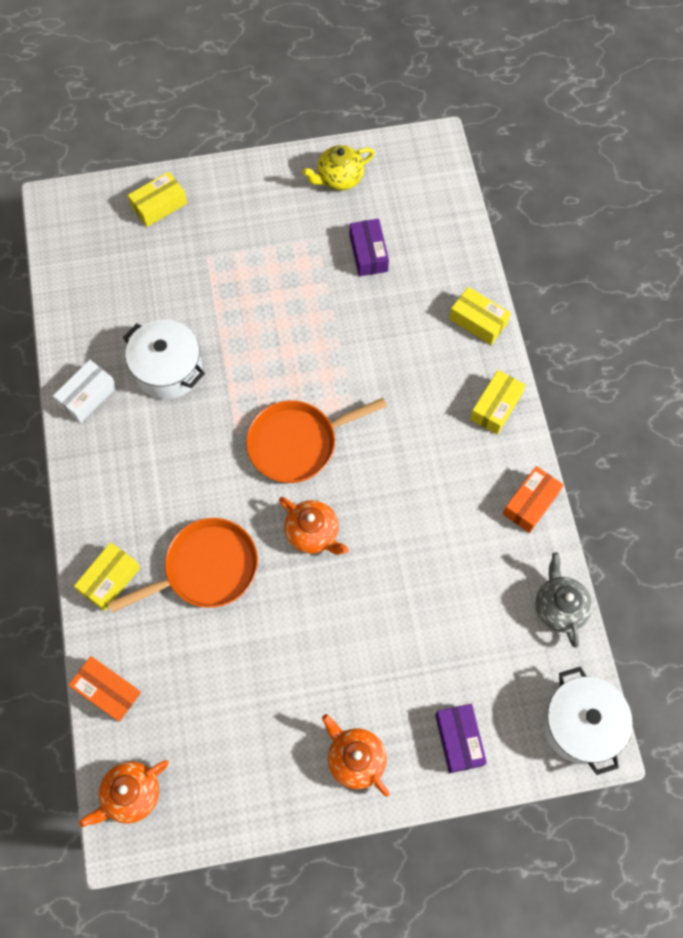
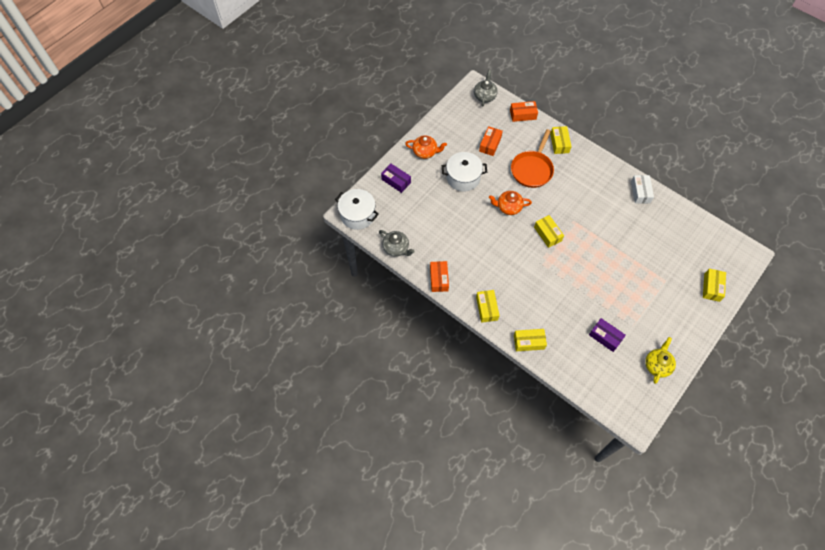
camera: 140 degrees right, 5 degrees down
(131, 795) = (484, 96): orange teapot -> grey teapot
(168, 369) = (624, 224): white pot -> white pot (463, 178)
(226, 677) = (490, 144): none -> orange box
(297, 443) = (547, 234): orange pan -> yellow box

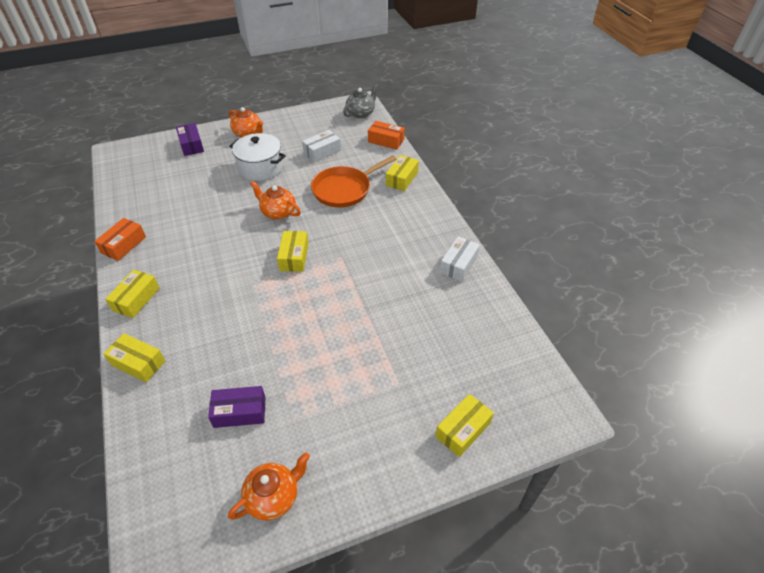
camera: 30 degrees right, 15 degrees down
(357, 215) = (121, 157): white pot -> none
(396, 248) = (119, 198): grey teapot -> none
(490, 144) = (322, 151): orange box -> white box
(605, 337) = (240, 412): purple box -> purple box turned 75 degrees counterclockwise
(657, 365) = (274, 496): yellow teapot -> orange teapot

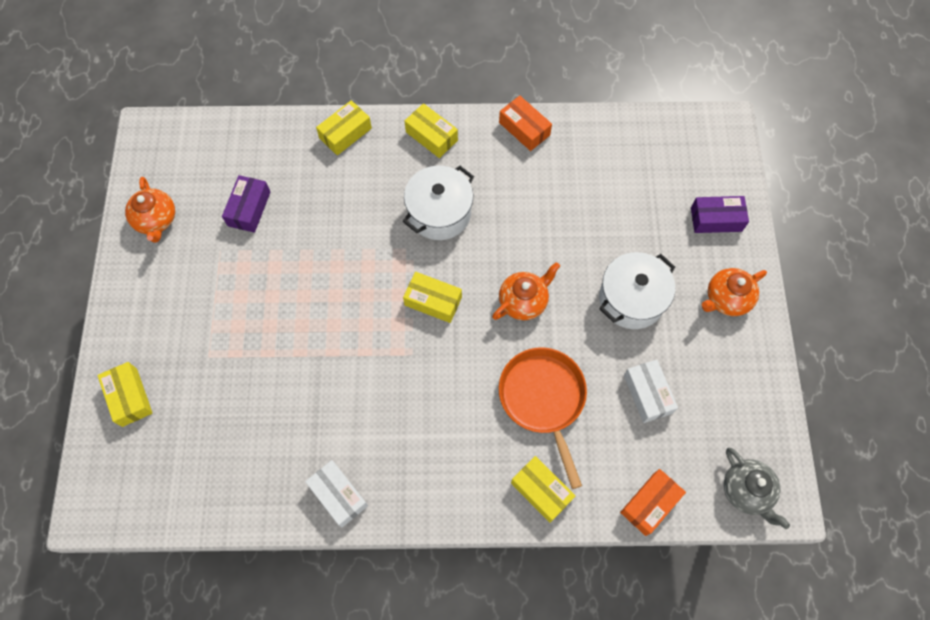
camera: 110 degrees right, 20 degrees up
(214, 273) = (439, 213): none -> white pot

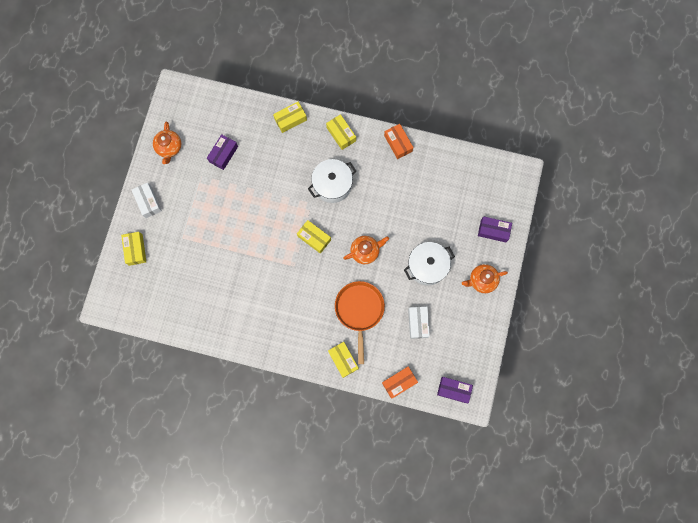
camera: 15 degrees right, 10 degrees up
(338, 495) = (235, 333): white box -> white box (148, 202)
(746, 491) = (453, 390): grey teapot -> purple box

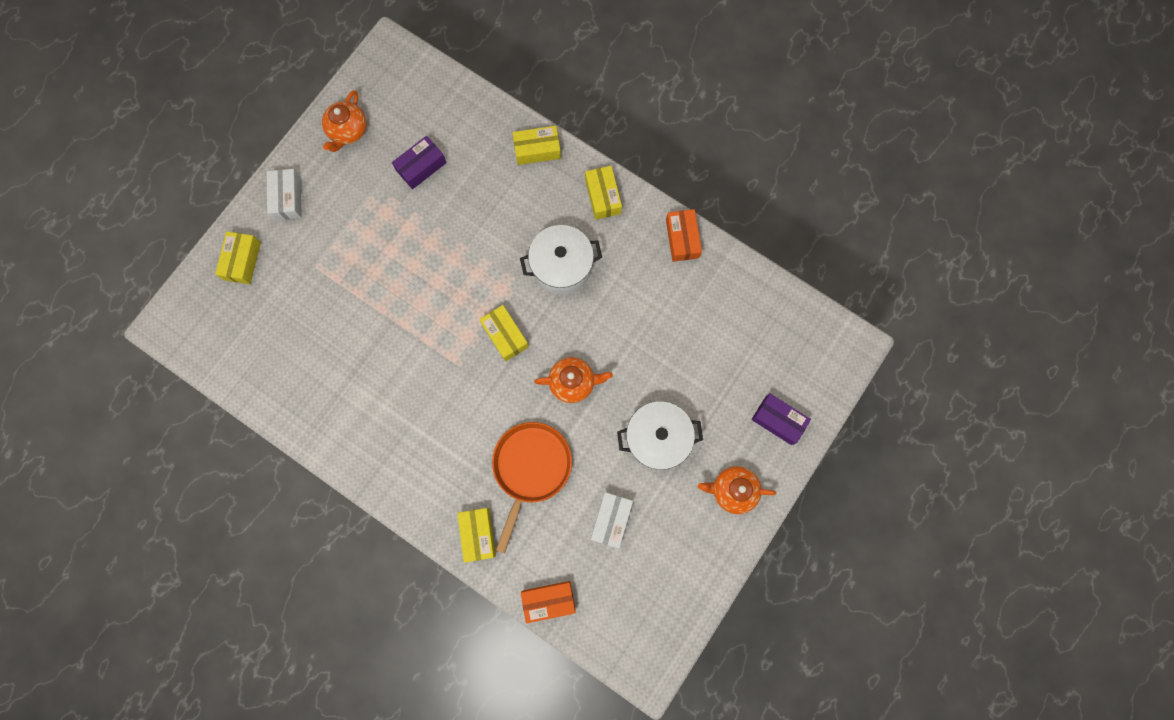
camera: 20 degrees right, 0 degrees up
(453, 390) = (627, 643): purple box -> none

